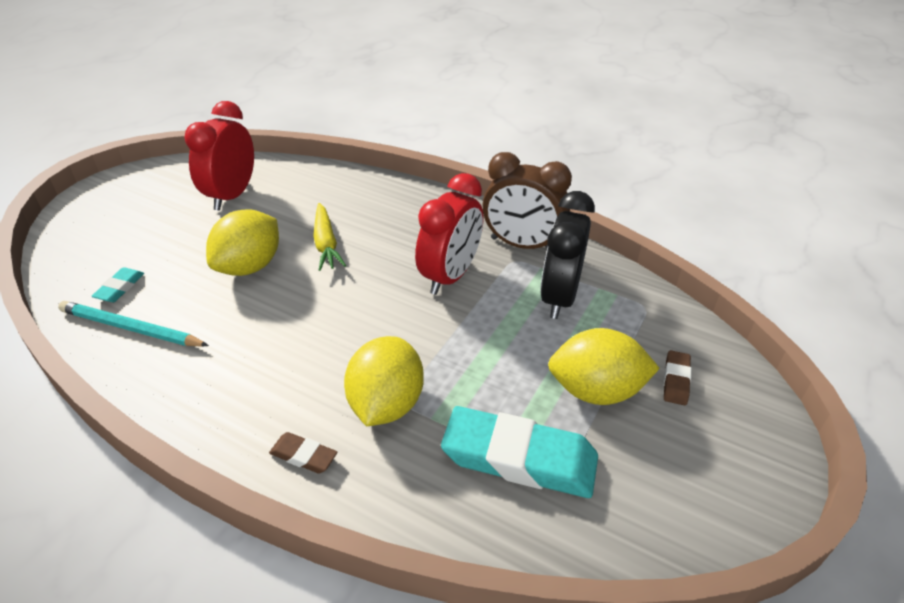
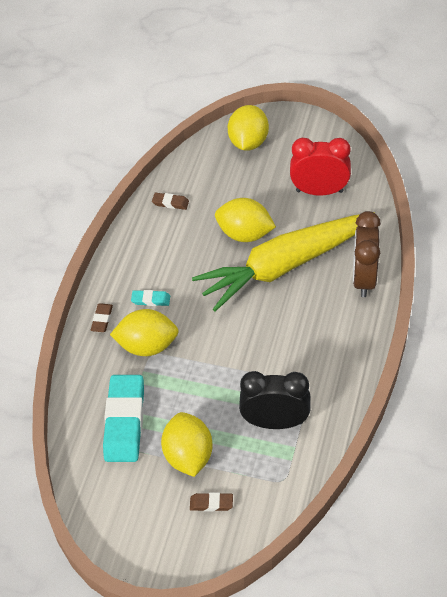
camera: 80 degrees right, 10 degrees up
(96, 234) = (248, 142): none -> yellow lemon
(120, 288) = (202, 180): turquoise eraser -> turquoise eraser (151, 300)
(131, 328) = (170, 203): turquoise pencil -> brown eraser
(326, 243) = (284, 266): yellow carrot -> yellow carrot, size x2.41
(450, 276) = (275, 349): red clock -> none
(522, 245) = (330, 387): brown clock -> brown clock (363, 278)

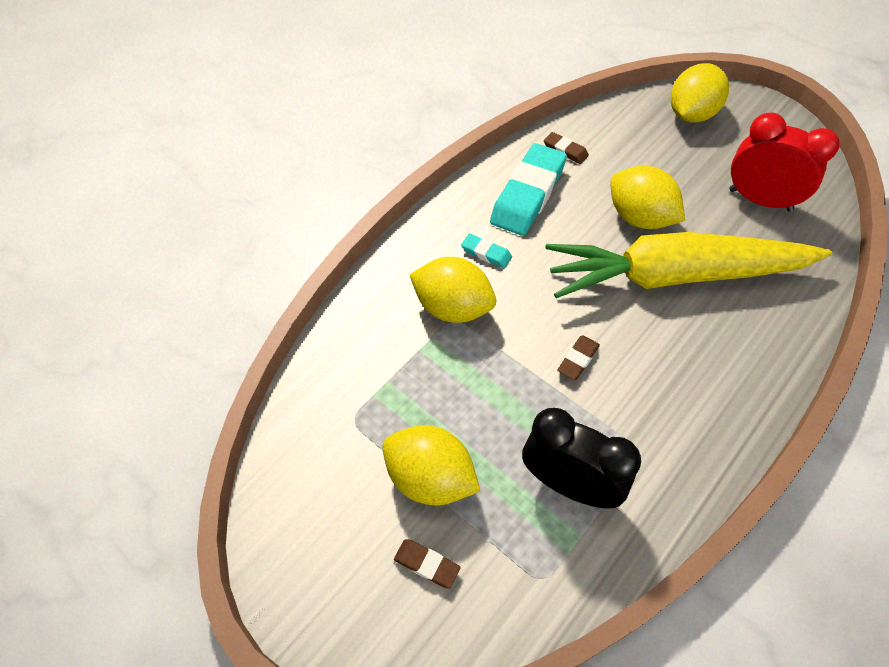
camera: 25 degrees right, 5 degrees up
(102, 319) = (417, 254): brown eraser -> brown eraser (578, 359)
(124, 421) = (376, 393): turquoise eraser -> turquoise eraser (528, 194)
(188, 456) = (431, 478): yellow lemon -> yellow lemon turned 75 degrees counterclockwise
(363, 278) = (778, 333): brown clock -> none

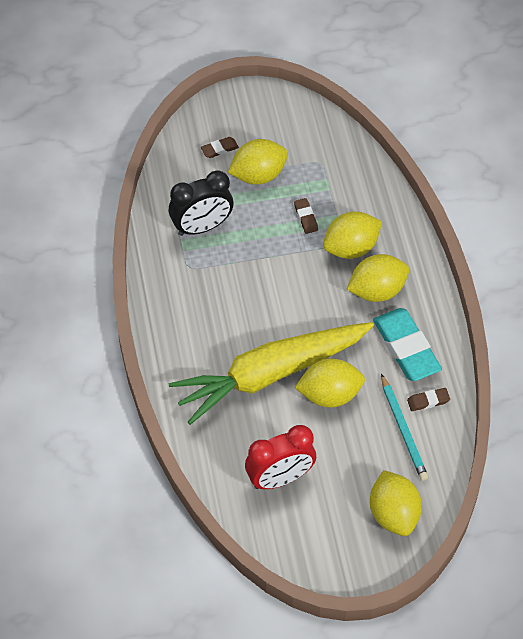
camera: 125 degrees right, 0 degrees up
(486, 253) = (377, 290): turquoise eraser -> yellow lemon
(578, 359) = (263, 281): brown eraser -> brown eraser (306, 217)
(611, 150) = (403, 430): none -> turquoise pencil
(674, 276) = (270, 374): yellow carrot -> yellow carrot turned 150 degrees counterclockwise

